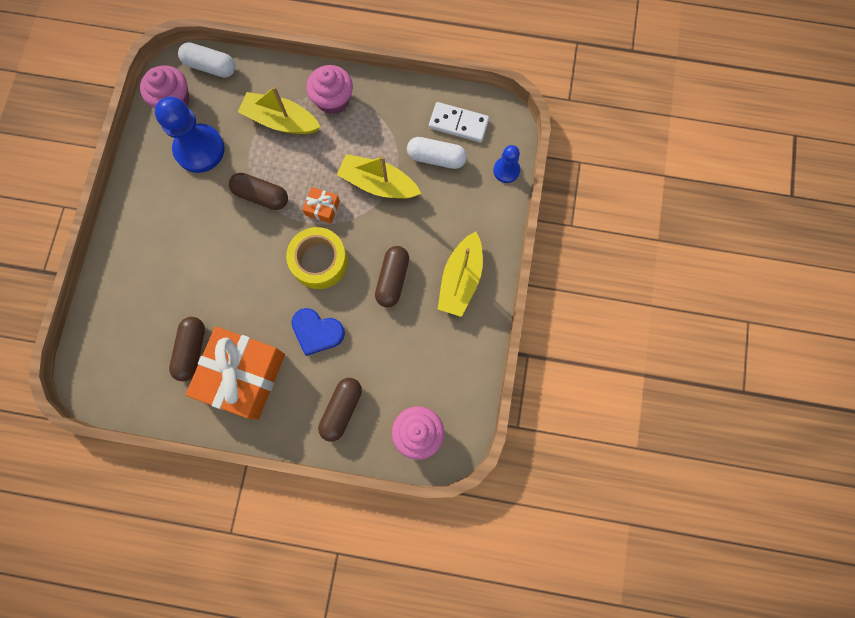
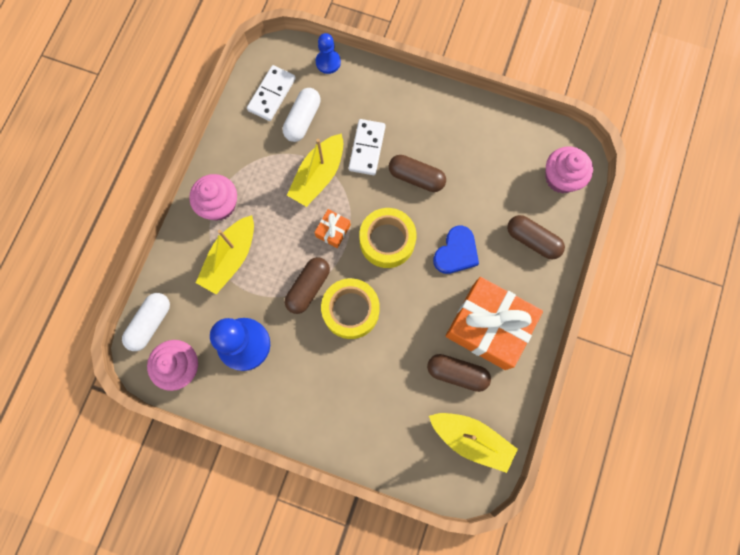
camera: 80 degrees left, 0 degrees up
(243, 239) = (351, 310): none -> yellow tape
(416, 225) = (367, 148): none -> white domino
(460, 279) = (426, 119): yellow boat -> yellow boat (471, 439)

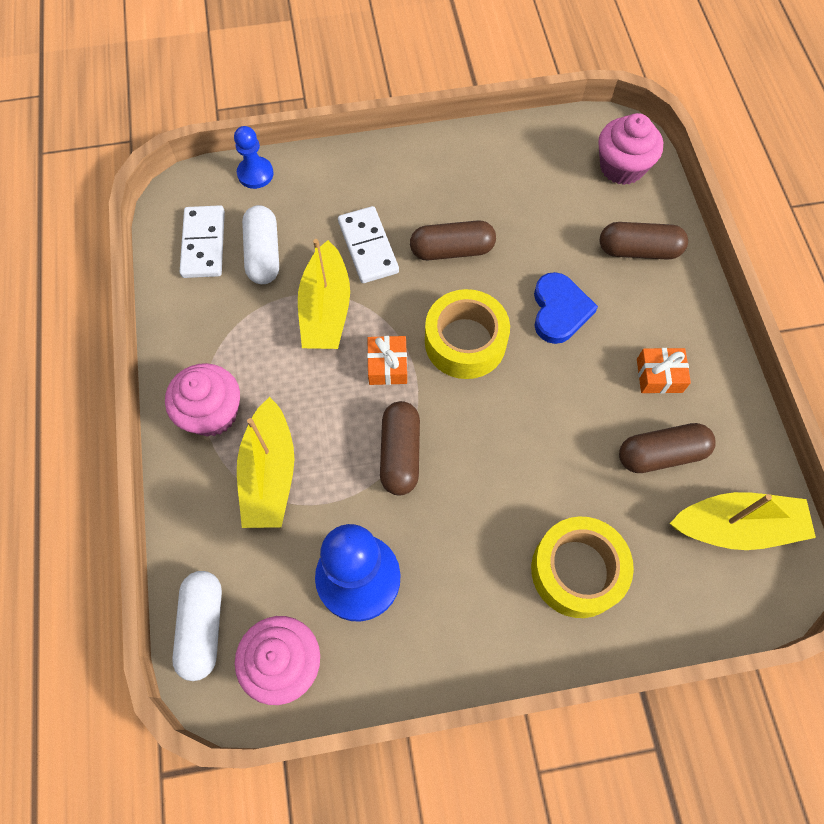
camera: 30 degrees left, 10 degrees down
(351, 310) = (475, 452): yellow tape -> yellow tape (577, 571)
(489, 326) = (659, 375): orange gift -> orange gift, size x0.42

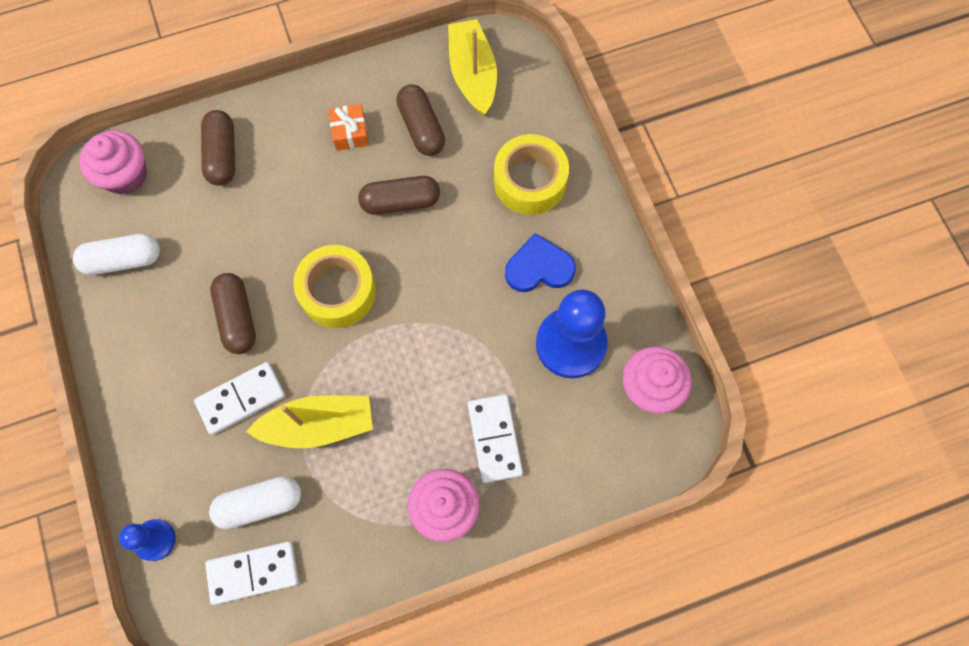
camera: 100 degrees left, 5 degrees up
(202, 627) = (638, 461): white capsule -> white capsule (123, 260)
(269, 473) = (495, 439): yellow boat -> white domino
(387, 365) = (371, 356): orange gift -> none
(400, 453) = (456, 329): brown capsule -> brown capsule (400, 202)
(559, 310) = (295, 216): blue heart -> blue heart (539, 267)

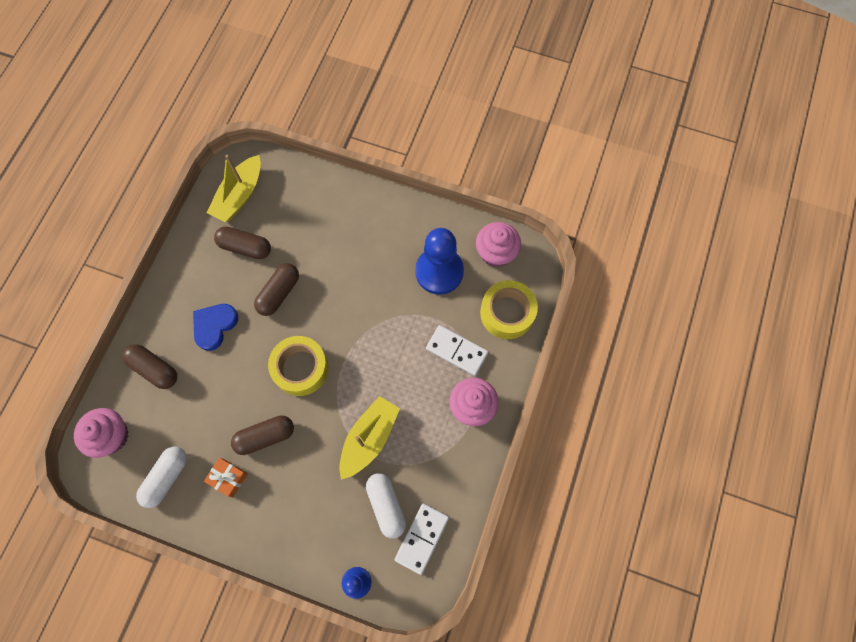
camera: 50 degrees left, 0 degrees up
(237, 318) = (265, 436): brown capsule -> brown capsule turned 45 degrees counterclockwise
(241, 399) = (316, 471): white domino -> none
(260, 504) = (386, 505): white capsule -> white capsule turned 45 degrees counterclockwise
(350, 132) = (210, 287): orange gift -> orange gift (228, 478)
(473, 74) = (239, 195): yellow boat -> yellow boat turned 90 degrees counterclockwise
(530, 181) = (331, 218): yellow tape -> yellow tape (507, 313)
(539, 267) = (383, 253): blue heart -> blue heart (214, 326)

